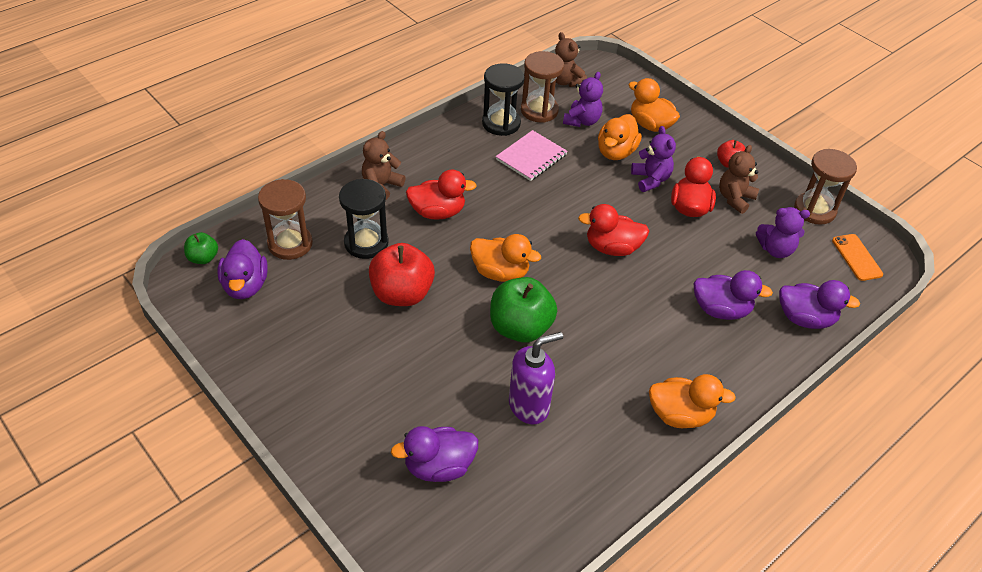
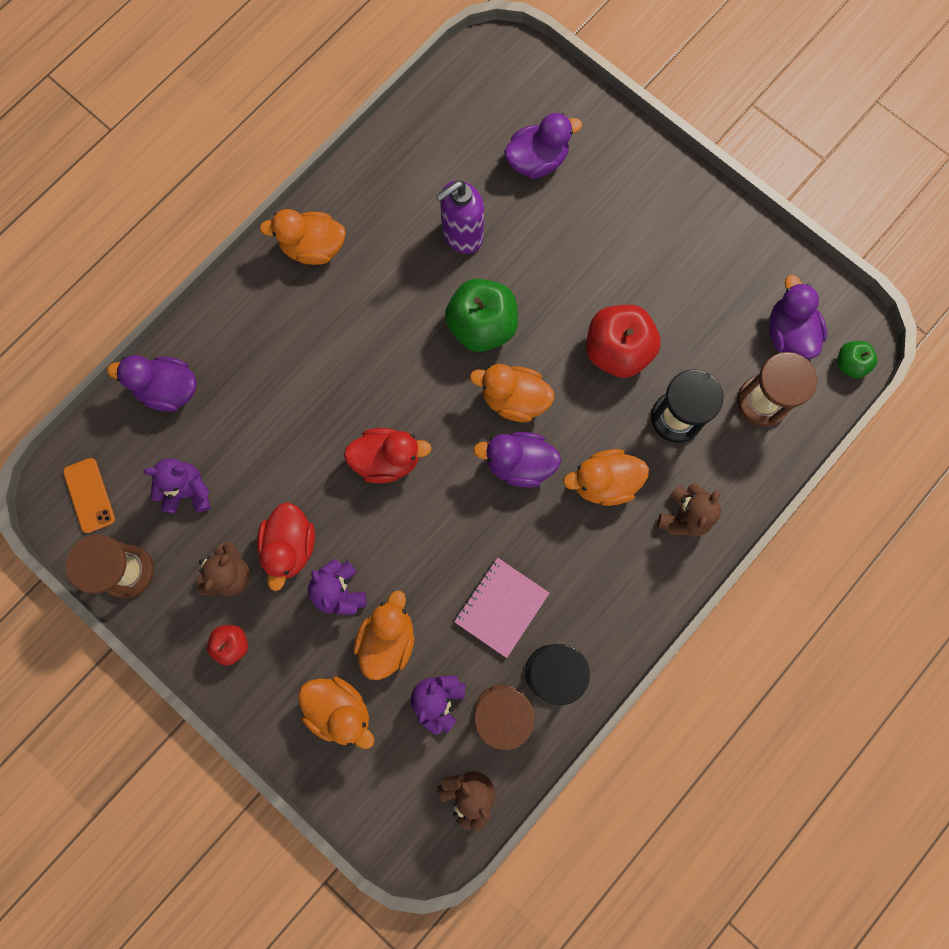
camera: 175 degrees right, 30 degrees up
(438, 212) = (604, 482): red duck -> orange duck
(721, 310) = (262, 386): purple duck -> purple duck (519, 464)

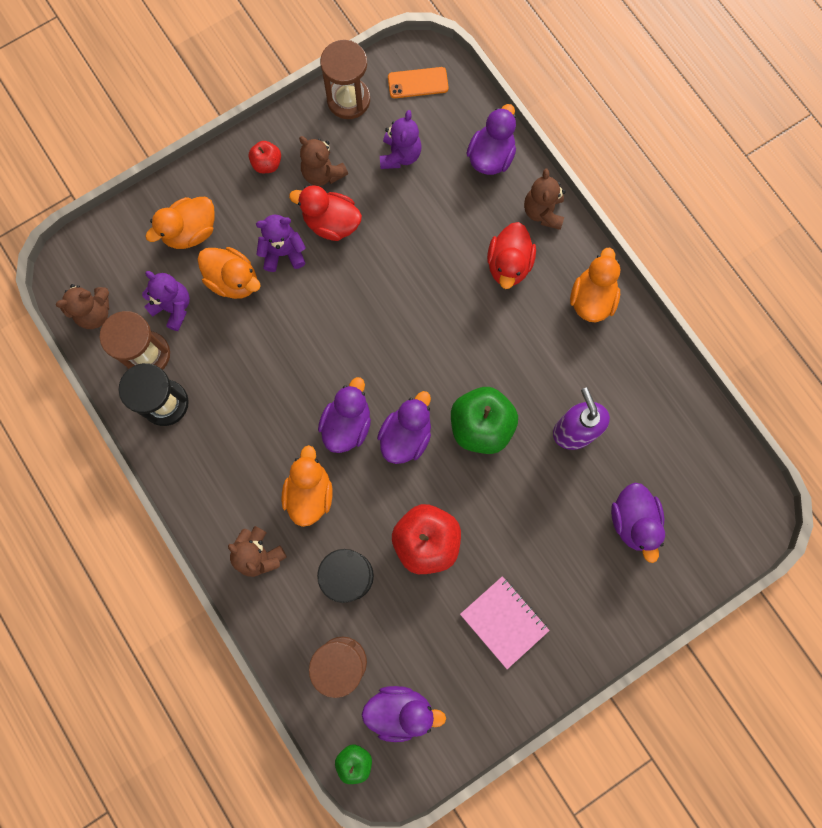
camera: 105 degrees right, 0 degrees up
(224, 319) = (543, 212): none -> brown teddy bear
(387, 460) = (382, 316): red duck -> red duck (508, 265)
(501, 607) = (230, 376): pink notebook -> pink notebook (504, 621)
(514, 399) = (406, 435): orange duck -> purple duck

